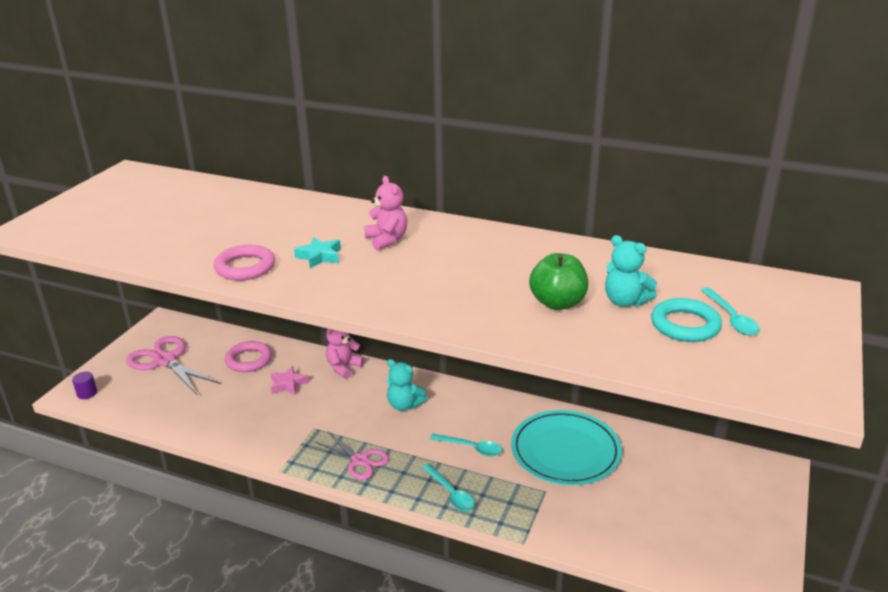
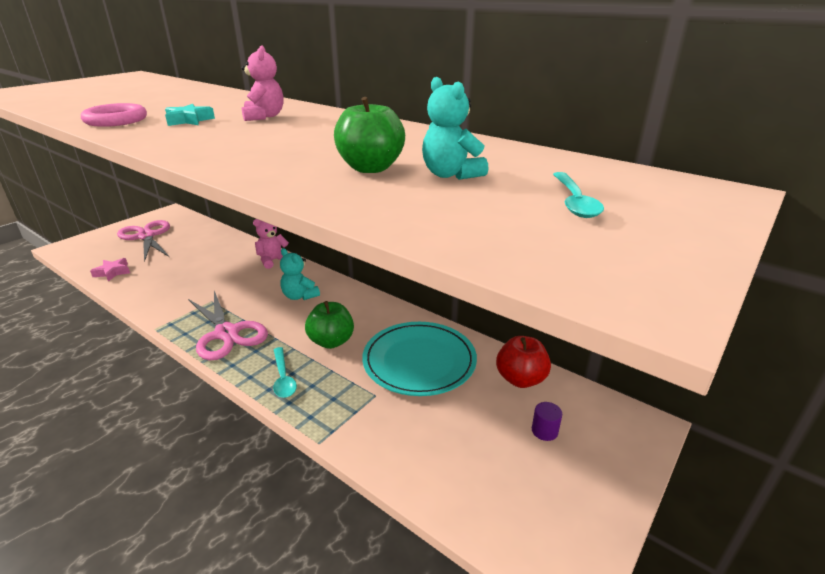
camera: 15 degrees right, 0 degrees up
(87, 393) = (72, 249): purple cylinder -> purple cylinder (544, 431)
(249, 360) = (206, 244): pink ring -> none
(288, 384) = (219, 266): pink star -> pink star (113, 272)
(360, 460) = (227, 333): pink scissors -> pink scissors, size x1.58
(471, 448) = (331, 341): turquoise spoon -> green apple
(662, 450) = (520, 379): none -> red apple
(685, 325) = (505, 201): turquoise ring -> none

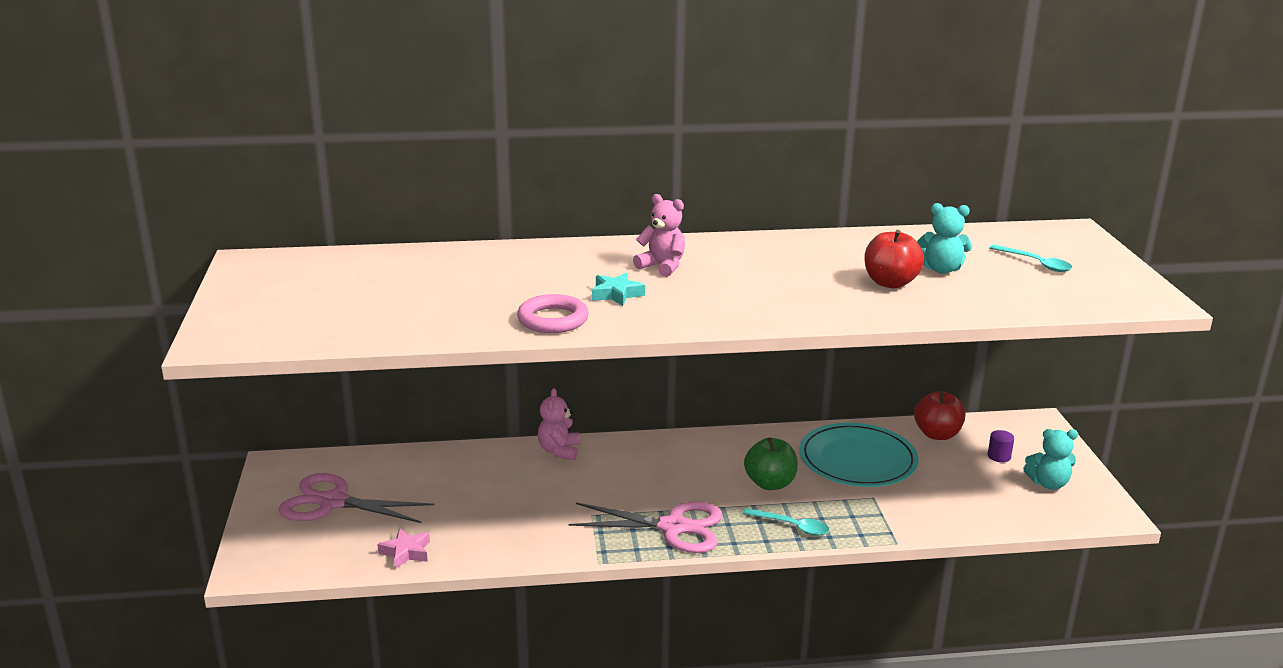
camera: 45 degrees left, 5 degrees down
(299, 296) = (664, 466): turquoise teddy bear -> turquoise teddy bear (1048, 483)
(370, 168) = (890, 283): green apple -> red apple

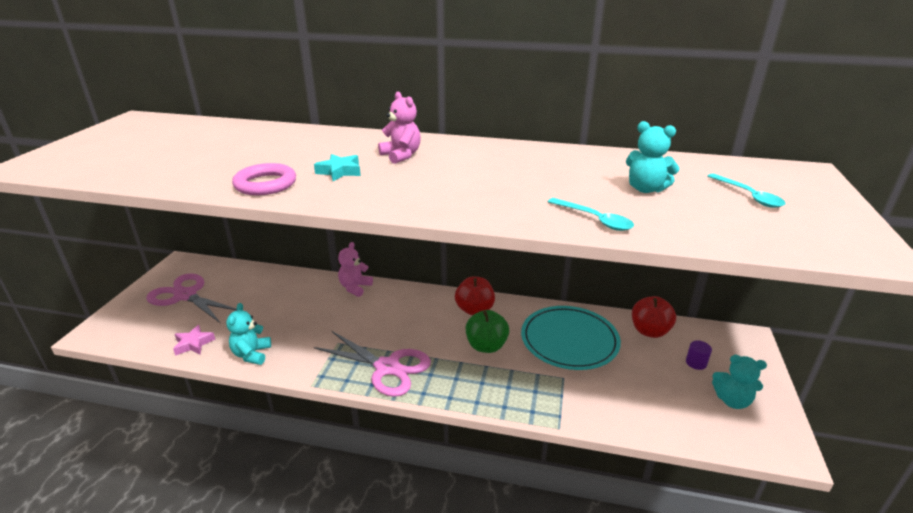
camera: 20 degrees right, 5 degrees up
(495, 548) = (252, 354): none -> turquoise teddy bear
(792, 526) = (479, 389): turquoise spoon -> turquoise spoon (594, 219)
(890, 283) = (585, 194): red apple -> red apple (474, 310)

